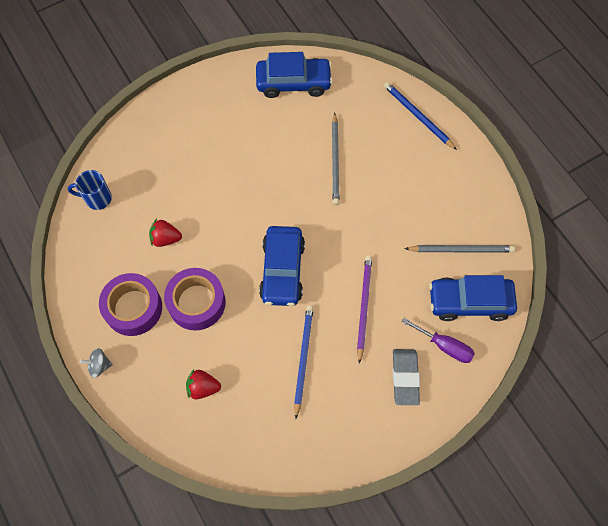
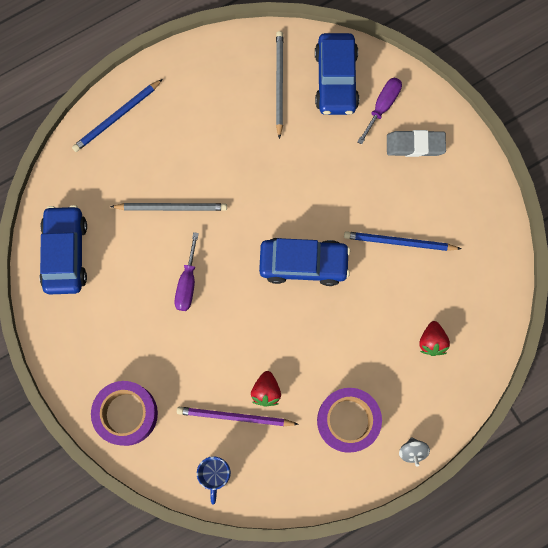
camera: 90 degrees left, 10 degrees up
(196, 302) = (340, 353): purple tape -> purple tape (126, 414)
(266, 174) = (187, 283): none -> purple screwdriver
(364, 306) = (342, 182): purple pencil -> purple pencil (234, 417)

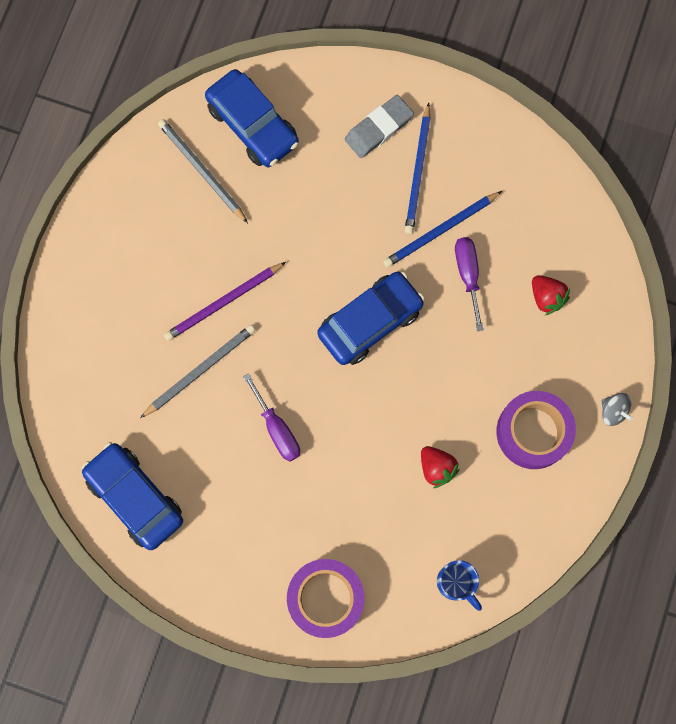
camera: 40 degrees left, 0 degrees up
(117, 117) = (71, 327): blue pencil -> blue pencil (418, 172)
(234, 417) = (428, 516): purple pencil -> purple pencil (223, 303)
(382, 106) = (318, 116): purple screwdriver -> purple screwdriver (468, 275)

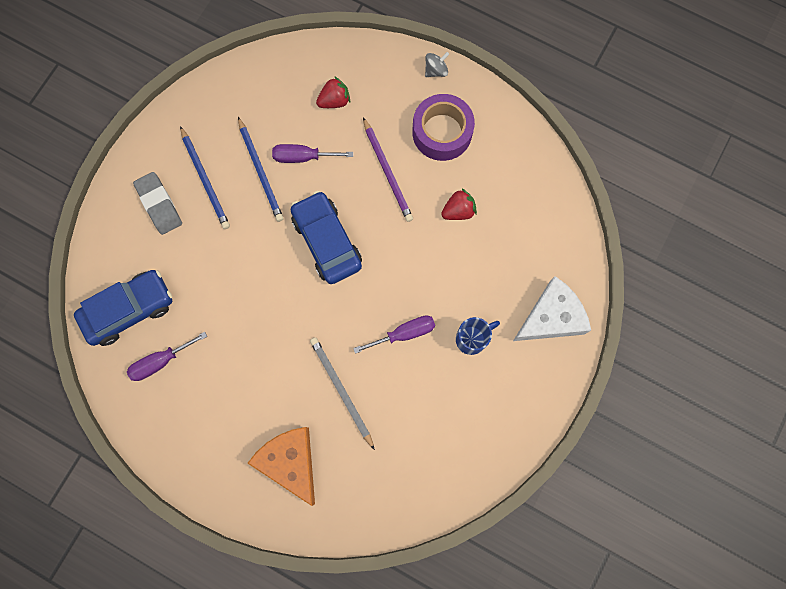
camera: 80 degrees left, 0 degrees up
(115, 330) = (290, 461): none -> orange cheese
(135, 497) = (443, 465): blue car -> none
(201, 171) = (160, 361): grey pencil -> purple screwdriver
(223, 303) = (285, 361): purple pencil -> purple pencil (387, 172)
(325, 598) = (551, 317): purple tape -> white cheese
(418, 172) = (205, 180): blue pencil -> blue pencil turned 45 degrees clockwise
(456, 583) = (553, 213): blue mug -> blue mug (472, 339)

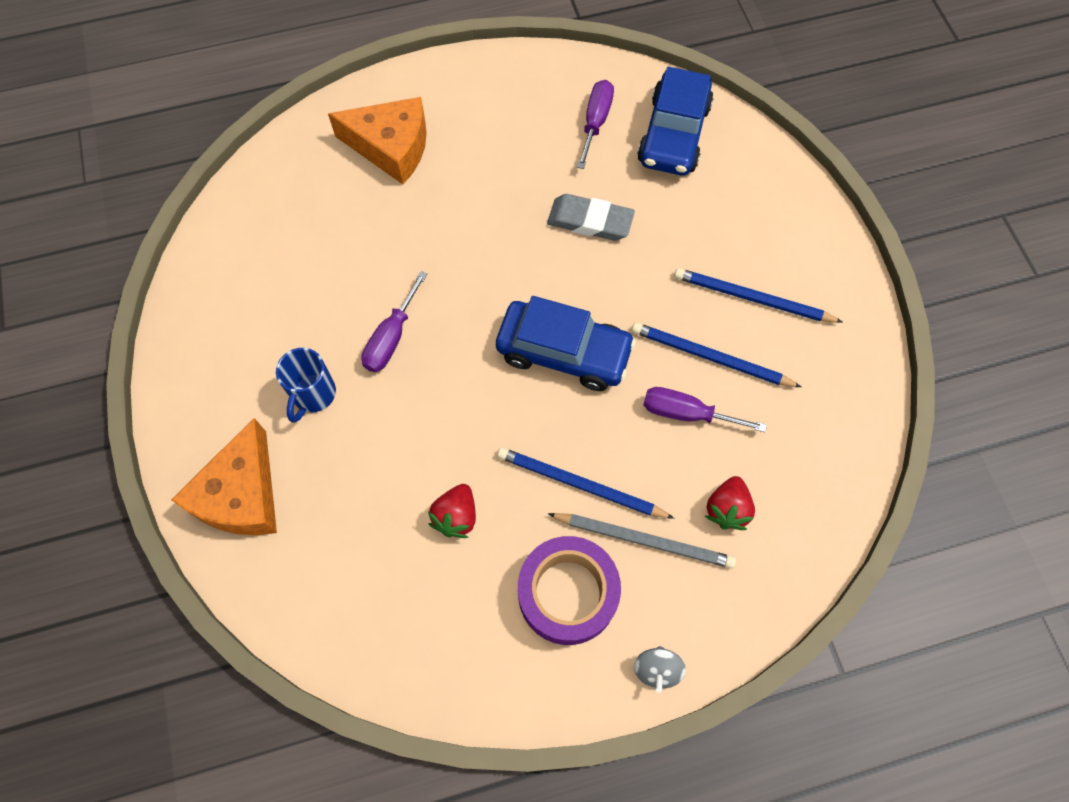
camera: 135 degrees right, 10 degrees down
(159, 205) = (764, 237): grey eraser -> grey eraser (590, 221)
(303, 157) = (686, 413): purple screwdriver -> purple screwdriver turned 120 degrees counterclockwise
(341, 391) = (403, 237): grey pencil -> grey pencil (644, 540)
(387, 172) = (580, 484): purple pencil -> blue pencil
(551, 317) = (241, 495): white cheese -> orange cheese

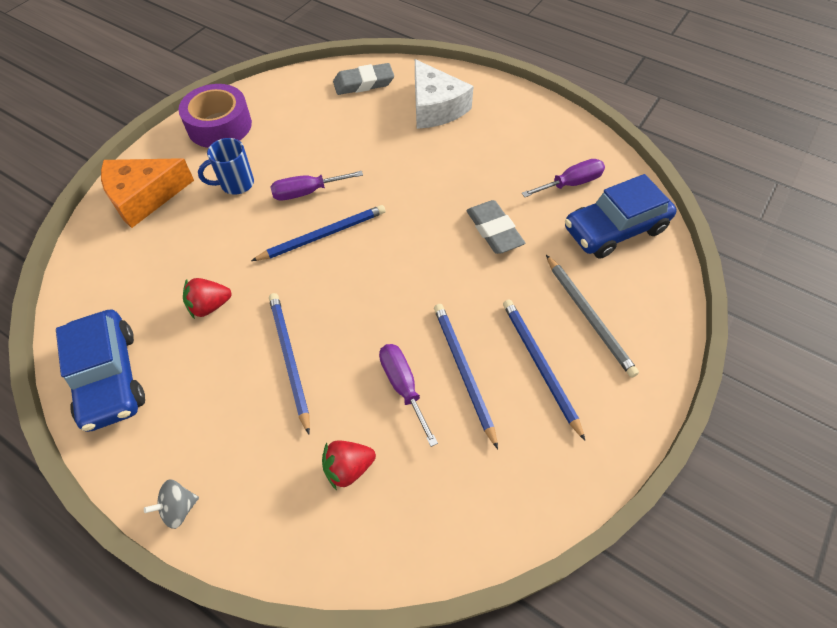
camera: 50 degrees right, 10 degrees down
(287, 181) = (363, 83): none -> grey eraser
(391, 147) = (435, 107): orange cheese -> white cheese
(462, 361) = (323, 235): none -> blue pencil
(564, 352) = (381, 282): blue car -> blue car (110, 377)
(567, 593) = (200, 407): purple tape -> purple tape (219, 125)
(644, 540) = (278, 428): grey pencil -> grey pencil (589, 316)

